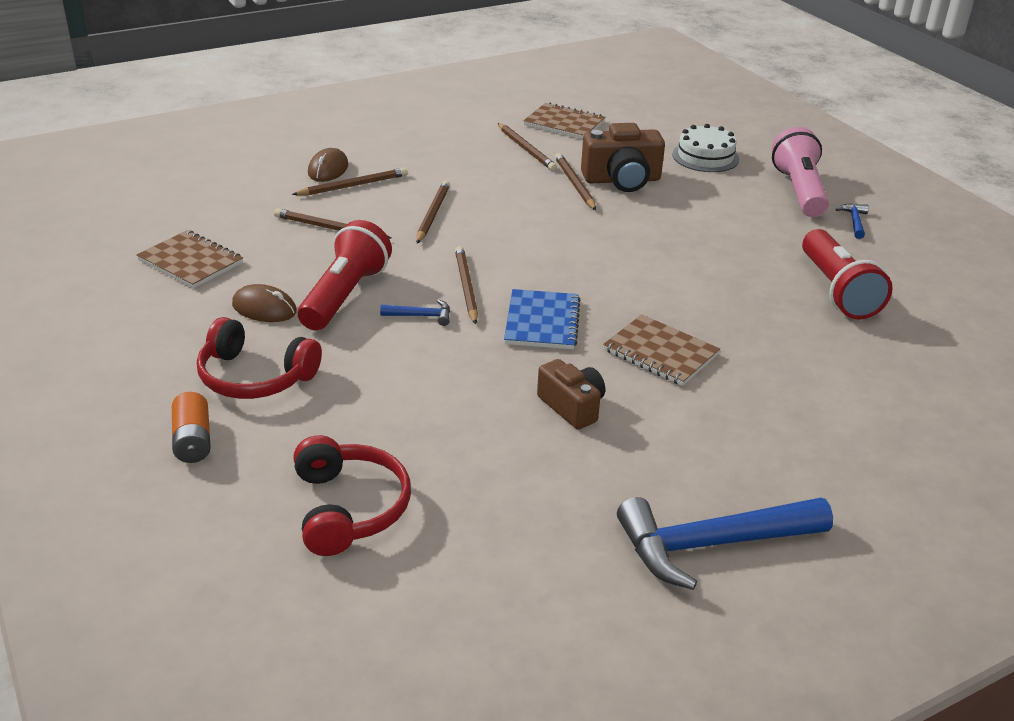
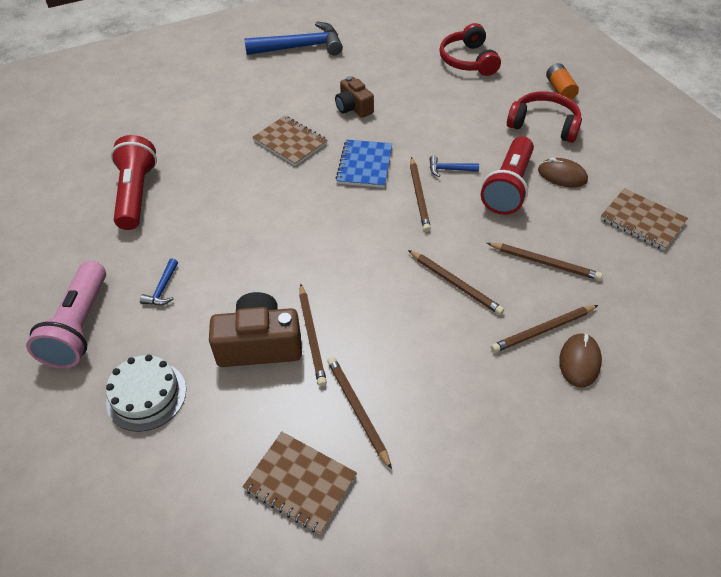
camera: 175 degrees left, 15 degrees up
(432, 214) = (455, 283): brown pencil -> brown pencil turned 60 degrees counterclockwise
(854, 221) = (59, 277): blue hammer -> blue hammer (162, 289)

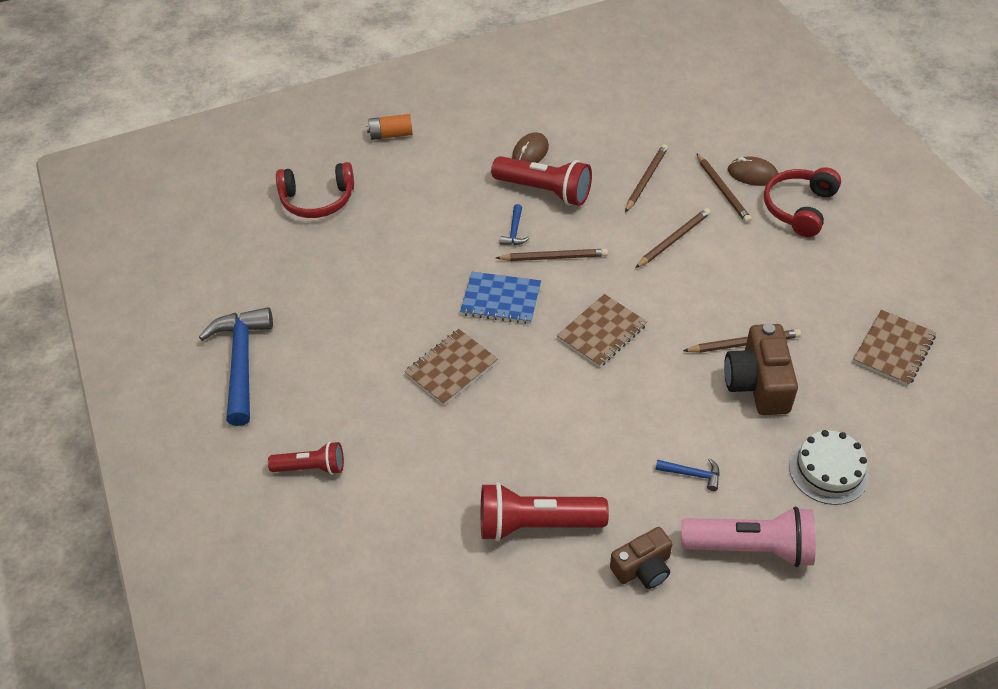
camera: 85 degrees left, 0 degrees up
(207, 86) = (311, 467): none -> red flashlight
(353, 108) = (392, 307): brown camera -> brown camera (643, 568)
(357, 410) = (819, 312): brown pencil -> none
(544, 125) = (449, 154): red headphones -> red headphones (799, 208)
(642, 220) = (593, 113): brown notebook -> brown notebook (601, 332)

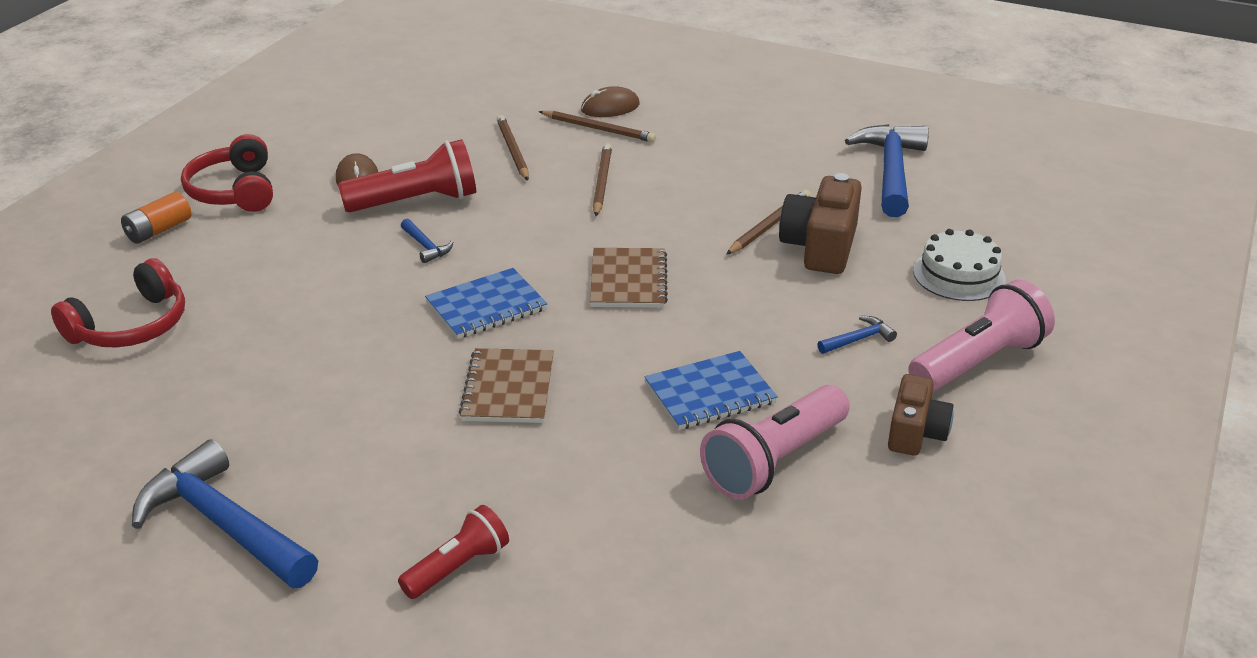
camera: 45 degrees left, 15 degrees down
(536, 524) = (774, 461): red flashlight -> pink flashlight
(554, 257) = (498, 247): brown pencil -> none
(555, 450) = (710, 393): none -> blue notebook
(758, 383) = (820, 246): brown camera -> brown camera turned 60 degrees clockwise
(799, 208) = (684, 114): red headphones -> red headphones (234, 191)
(893, 349) = (891, 171): brown notebook -> blue hammer

